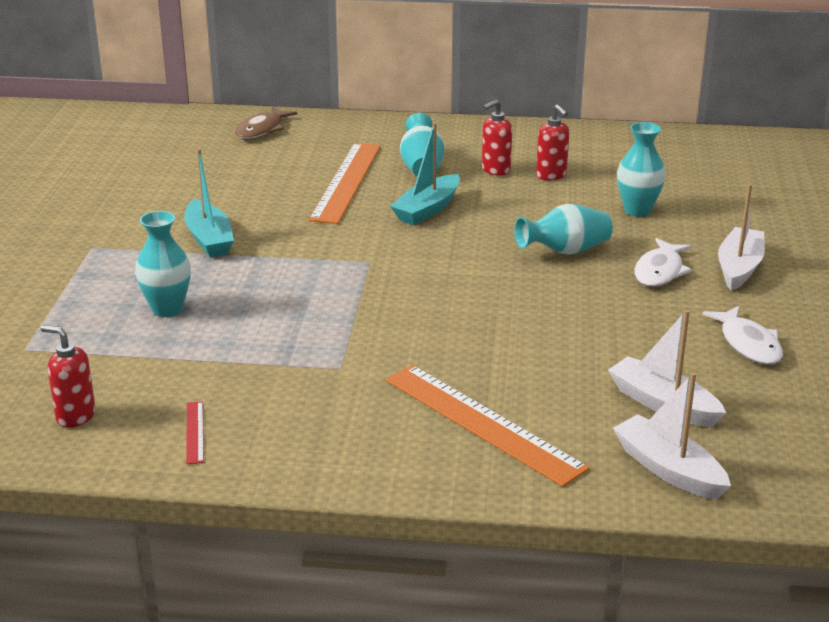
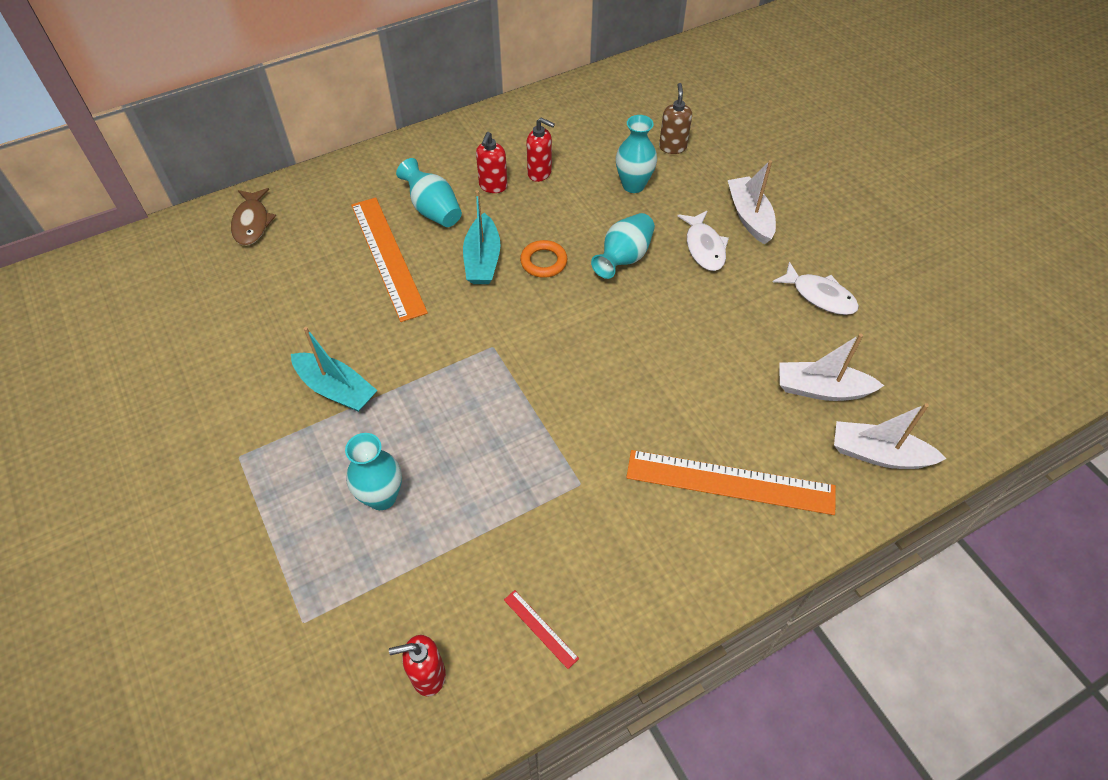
camera: 35 degrees left, 25 degrees up
(483, 228) = (543, 262): none -> orange ring
(714, 199) = (672, 147): none -> brown soap dispenser

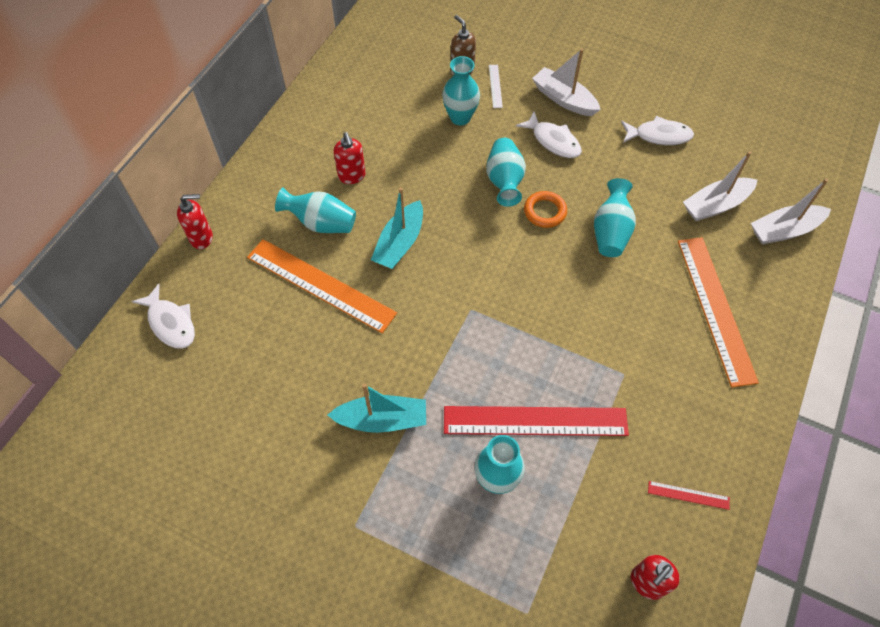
camera: 35 degrees left, 5 degrees up
(252, 223) = (171, 323): brown fish -> white fish
(460, 471) = (535, 421): none -> red ruler
(482, 260) = (400, 243): turquoise boat -> turquoise boat turned 60 degrees clockwise
(540, 173) = (379, 145): red soap dispenser -> red soap dispenser (202, 238)
(543, 262) = (448, 218): orange ring -> orange ring (545, 211)
(686, 354) = (610, 232): none -> turquoise vase
(692, 174) = (495, 86): none -> white ruler
(730, 482) = (715, 308): orange ruler -> orange ruler turned 75 degrees counterclockwise

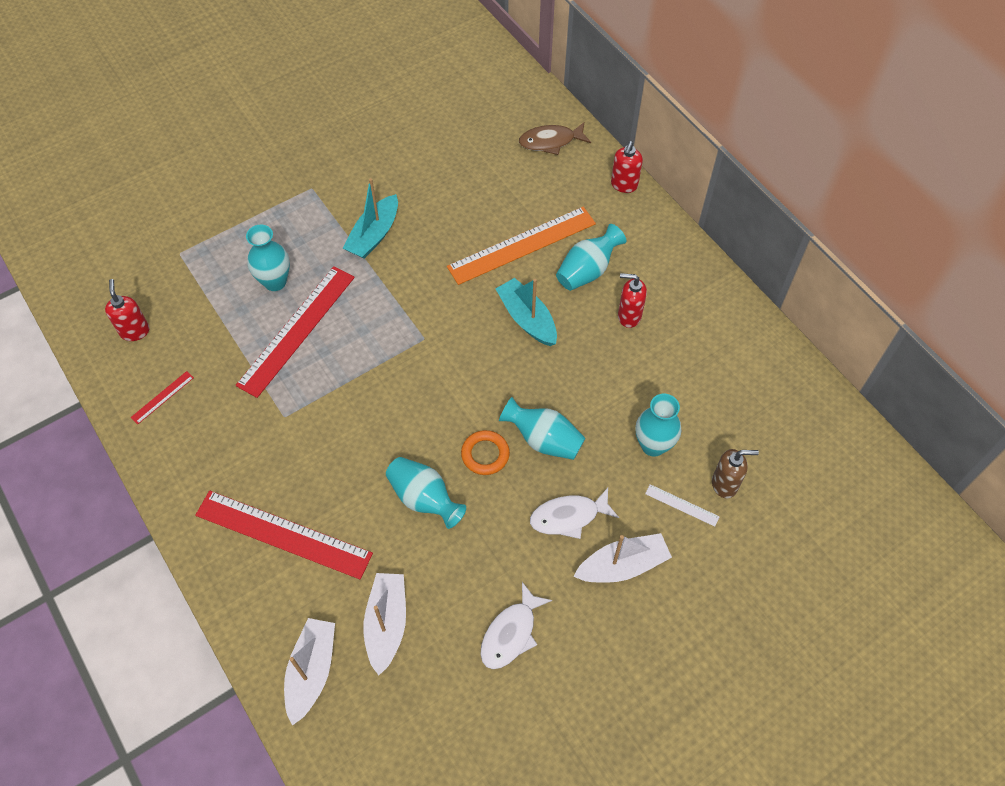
camera: 120 degrees right, 0 degrees up
(171, 323) = (550, 142): white fish -> brown fish
(715, 308) = (283, 534): orange ruler -> red ruler

